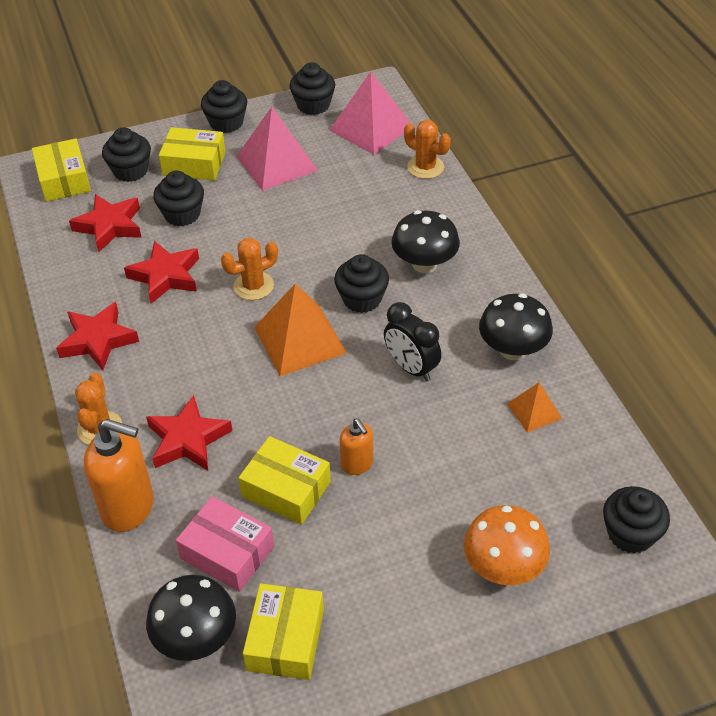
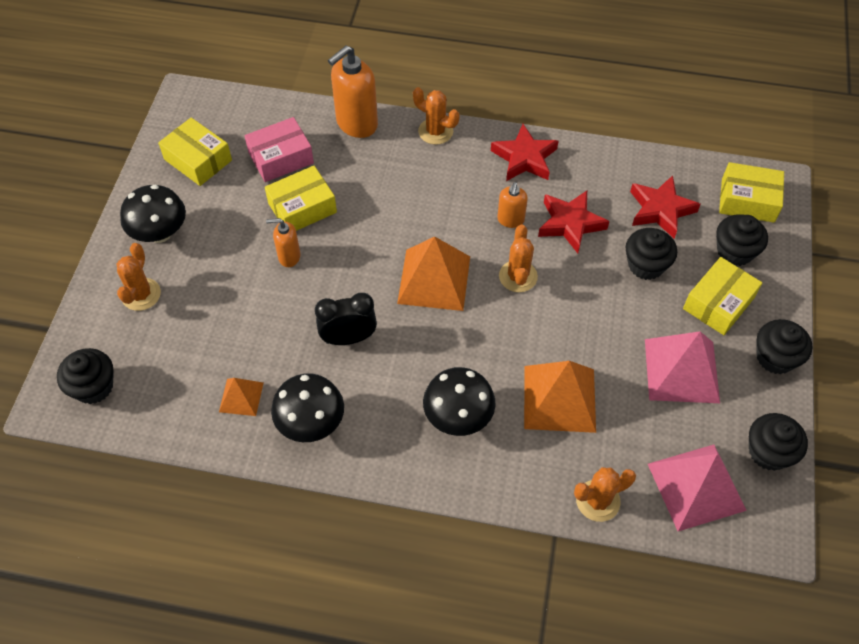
camera: 120 degrees right, 10 degrees up
(188, 440) = (388, 173): red star -> none
(189, 317) = (510, 220): none -> orange soap dispenser
(196, 638) = (237, 121): black mushroom -> black mushroom (160, 233)
(357, 216) = (559, 398): none -> orange pyramid
(362, 299) = (448, 345): black cupcake -> none
(503, 567) = (141, 294): orange mushroom -> orange cactus

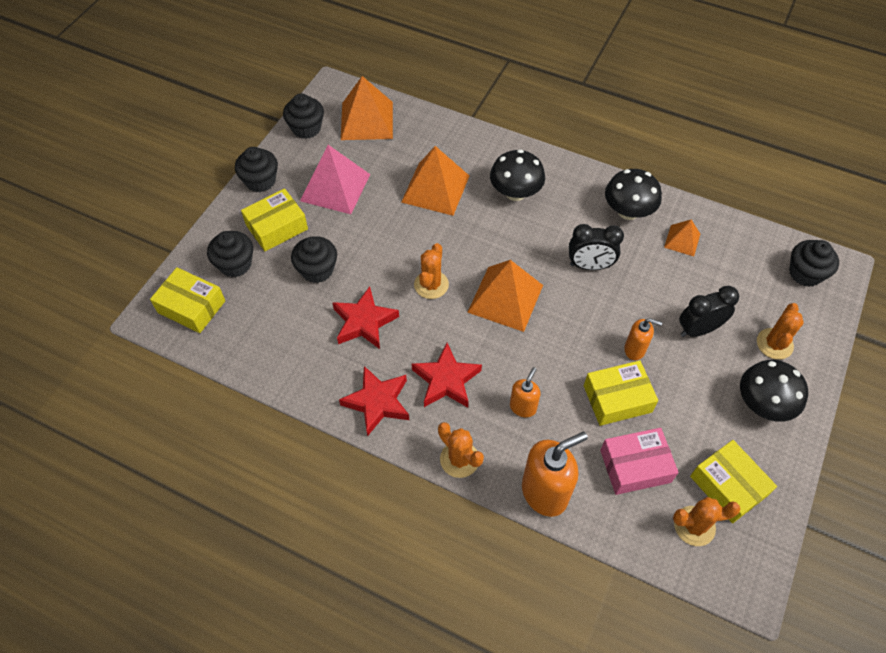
camera: 165 degrees left, 0 degrees up
(222, 292) = (698, 329): none -> black clock
(510, 220) = (417, 338): orange soap dispenser -> orange soap dispenser (523, 407)
(598, 501) = (436, 126): orange cactus -> orange cactus (694, 526)
(660, 210) = (275, 316): red star -> red star (446, 380)
(696, 486) = (367, 120): pink pyramid -> orange pyramid

